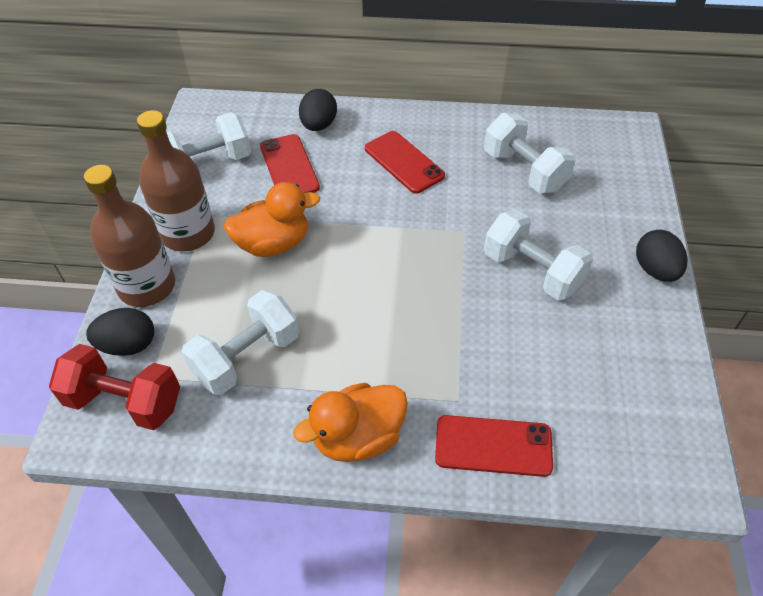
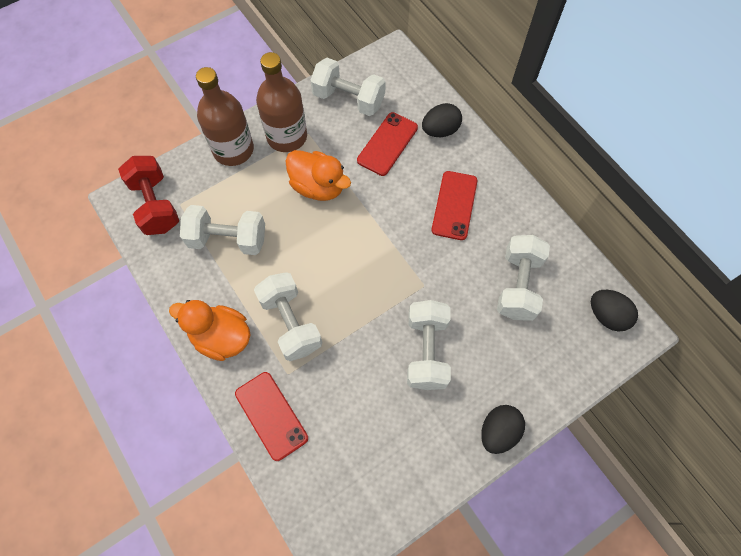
camera: 50 degrees right, 15 degrees up
(128, 345) = (189, 175): black egg -> black egg (607, 315)
(402, 361) = (291, 323): none -> white dumbbell

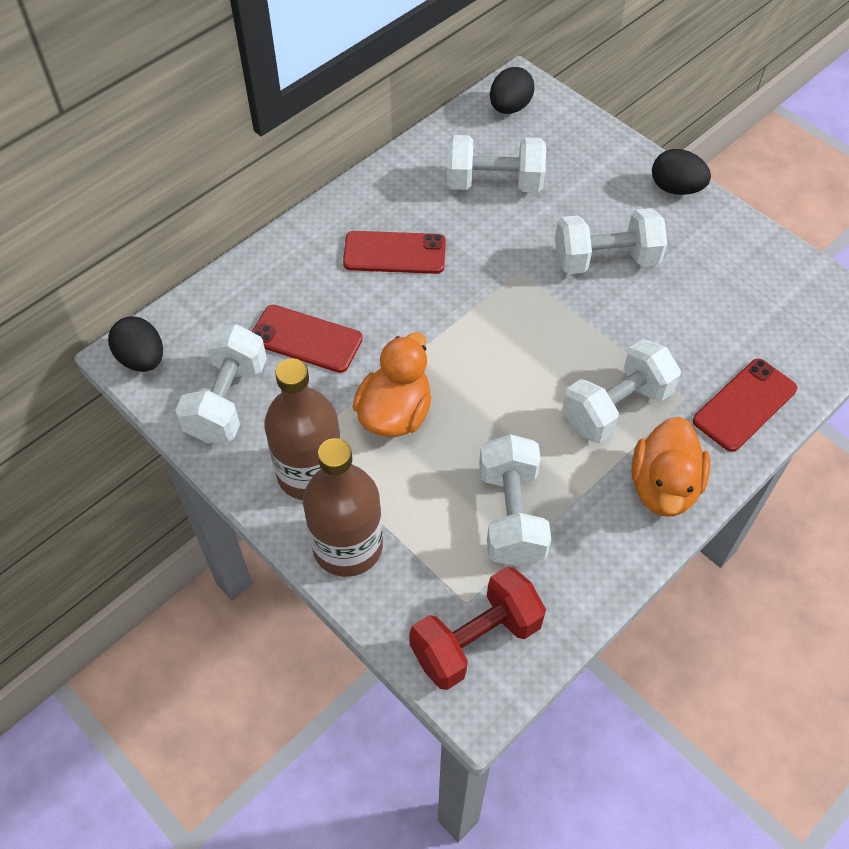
camera: 100 degrees left, 10 degrees down
(440, 130) = (273, 280): black egg -> black egg (142, 359)

